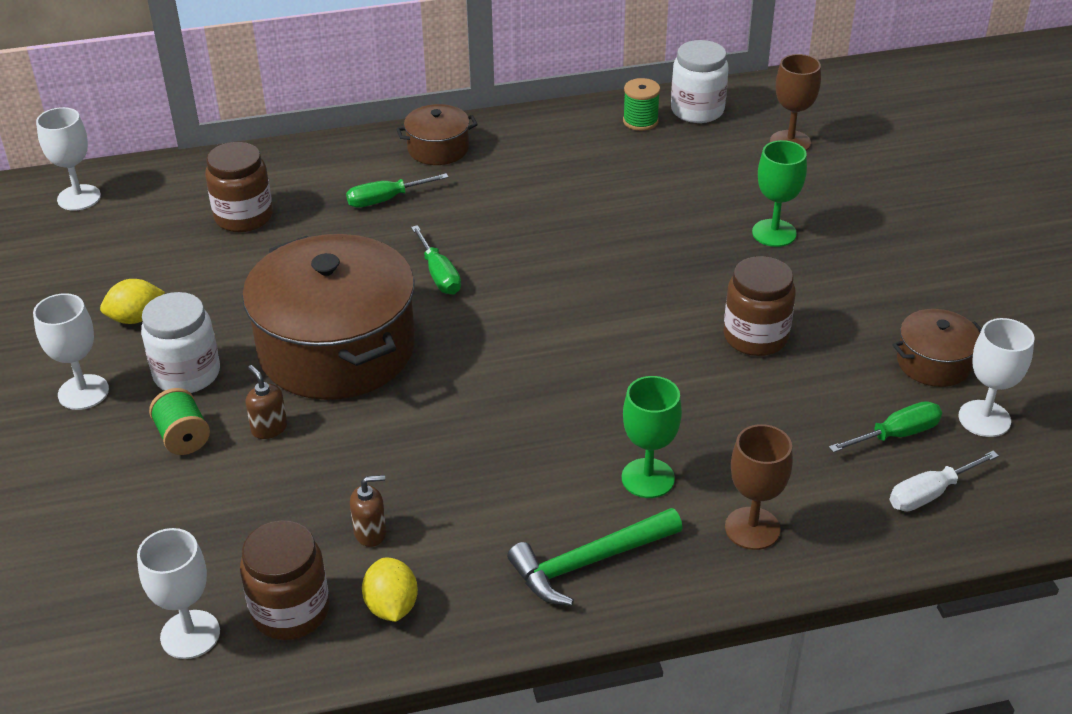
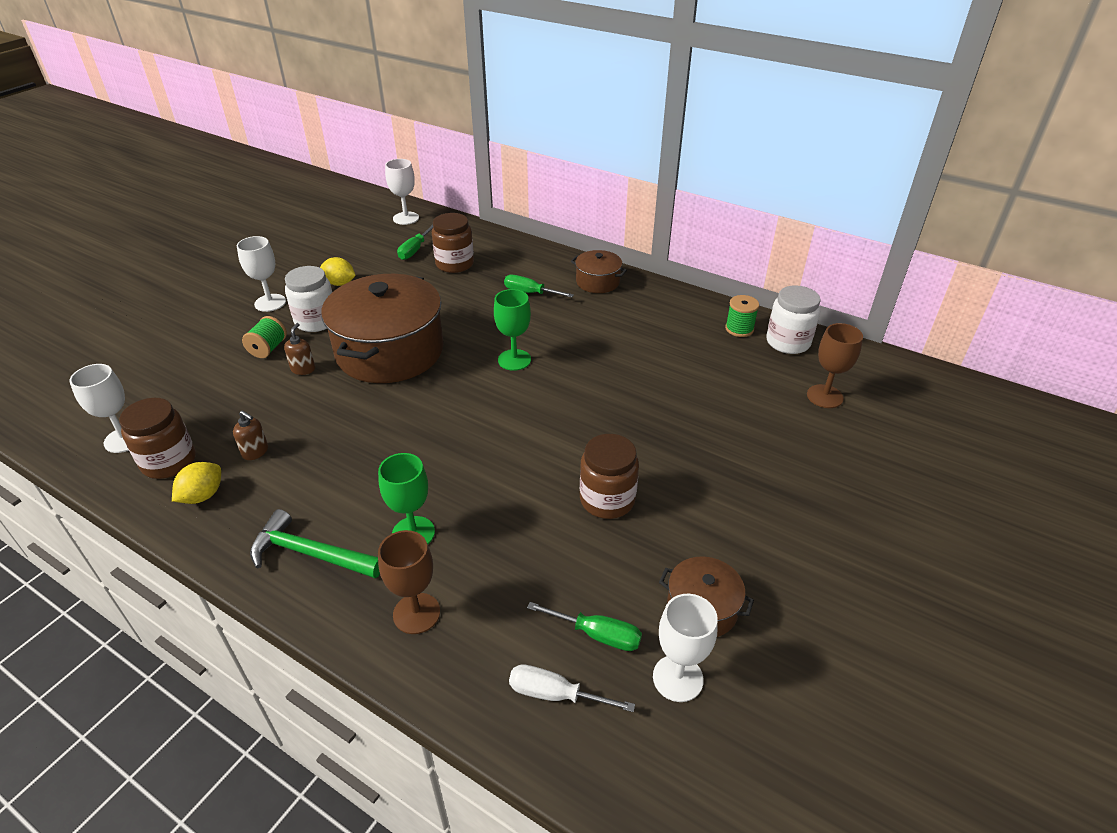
camera: 45 degrees right, 0 degrees up
(439, 274) = (494, 346): green screwdriver -> green screwdriver (415, 250)
(774, 233) = (722, 445): green goblet -> green goblet (514, 360)

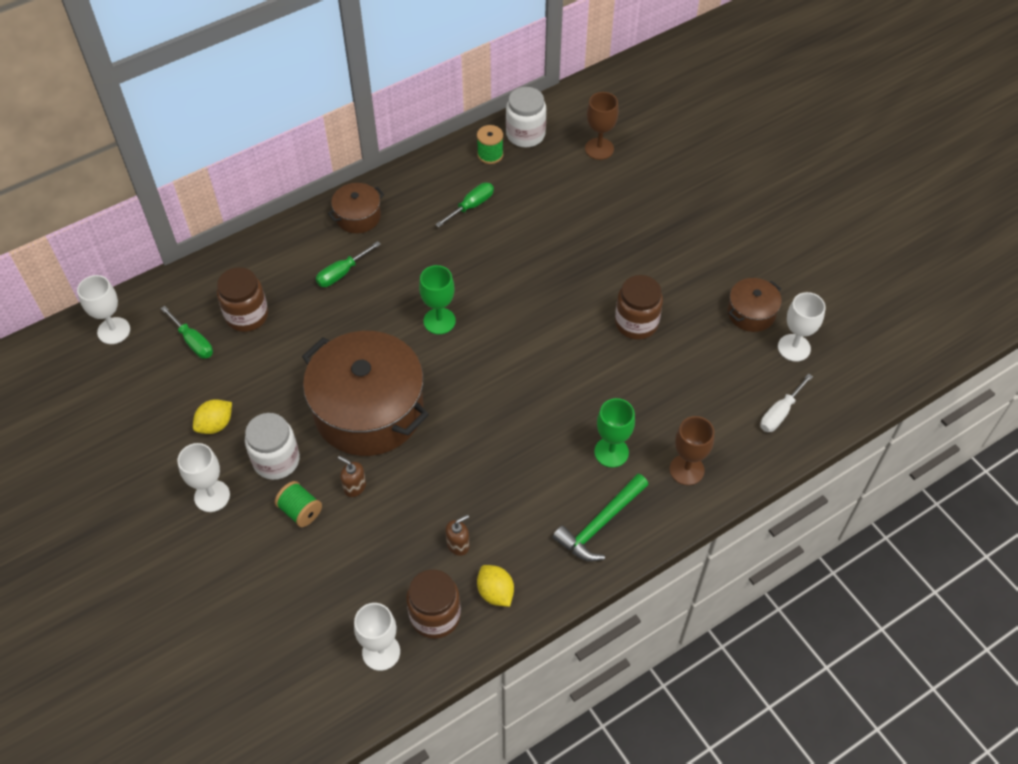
camera: 65 degrees left, 15 degrees up
(597, 634) = (747, 375): green screwdriver -> green screwdriver (471, 206)

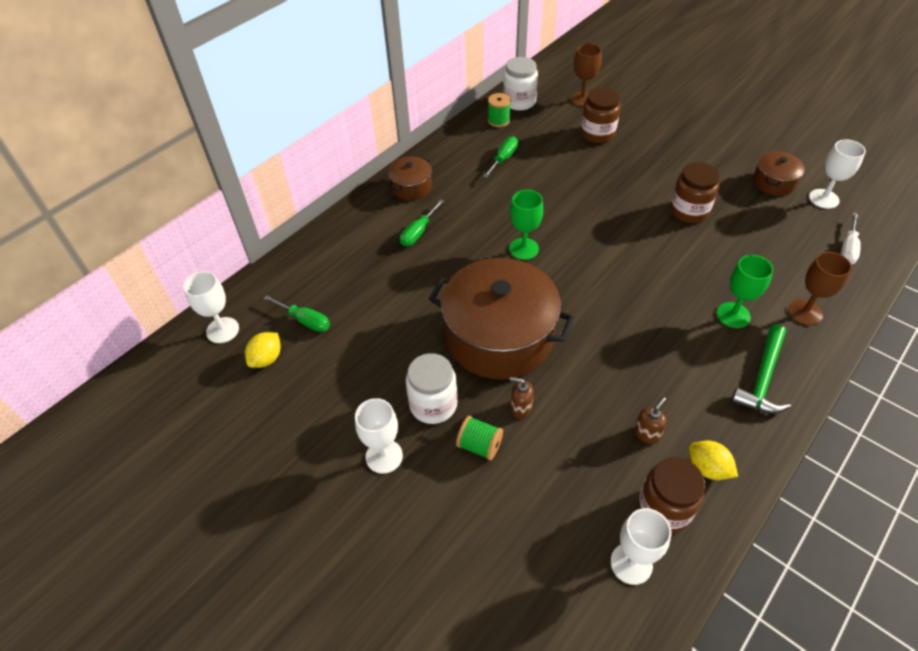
camera: 15 degrees left, 5 degrees down
(215, 425) = (358, 388): yellow lemon -> yellow lemon (267, 359)
(247, 315) = (347, 286): brown jar -> brown jar (597, 134)

